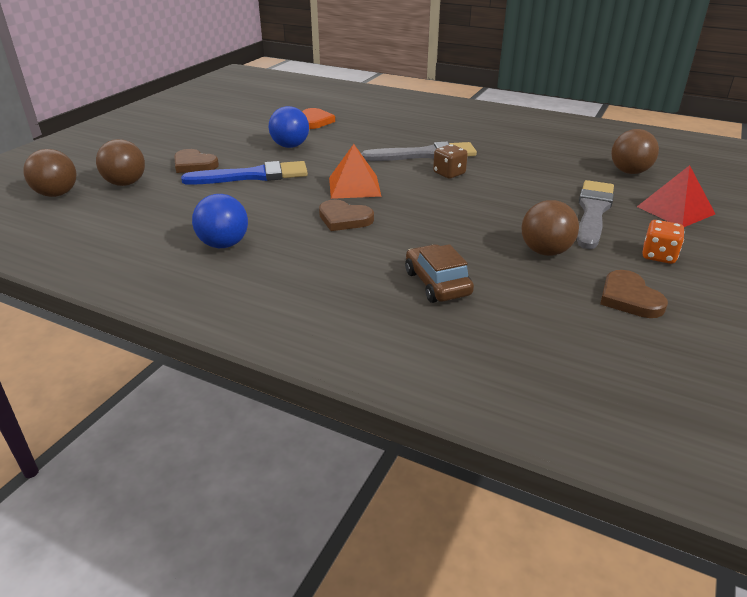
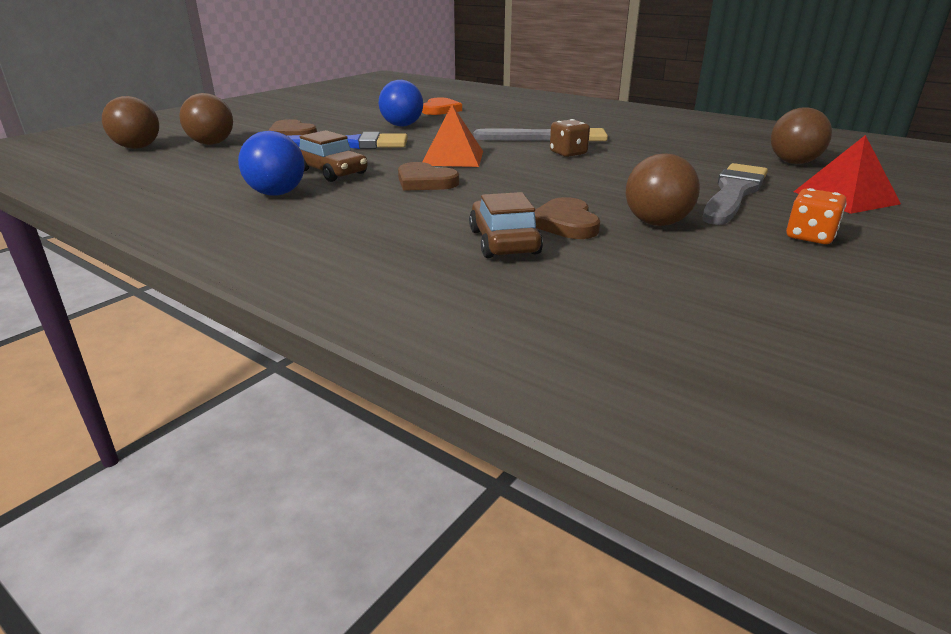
camera: 10 degrees right, 5 degrees down
(258, 213) = (332, 172): none -> brown car
(629, 298) = (755, 274): brown heart -> brown heart (565, 223)

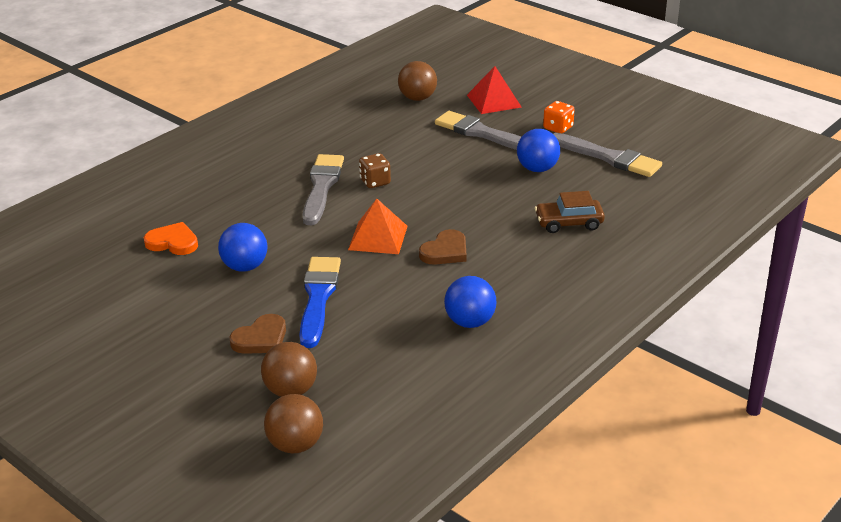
camera: 85 degrees left, 5 degrees up
(332, 172) = (412, 299): brown car -> none
(565, 223) = (537, 199): brown heart -> none
(656, 223) = (537, 169): brown ball -> blue ball
(743, 274) = (609, 157): none -> grey brush

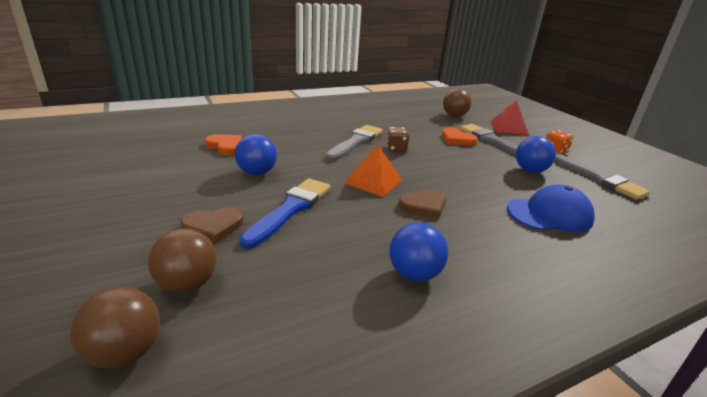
camera: 20 degrees right, 5 degrees down
(439, 143) = (457, 139): none -> orange heart
(569, 223) = (549, 214): brown car -> blue cap

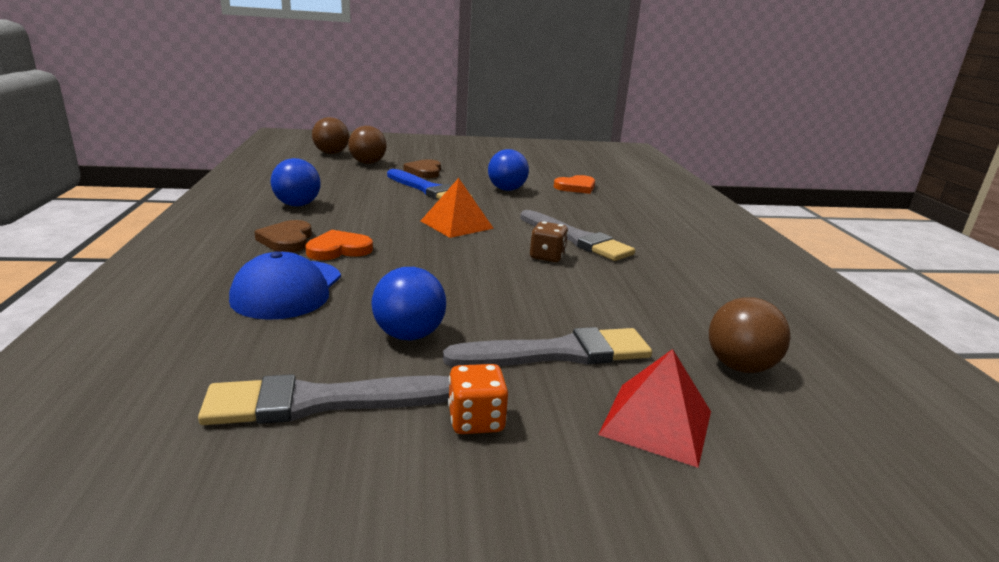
camera: 110 degrees right, 5 degrees down
(424, 205) = (384, 232): brown heart -> brown heart (287, 240)
(457, 139) = (577, 316): orange heart -> orange heart (338, 249)

